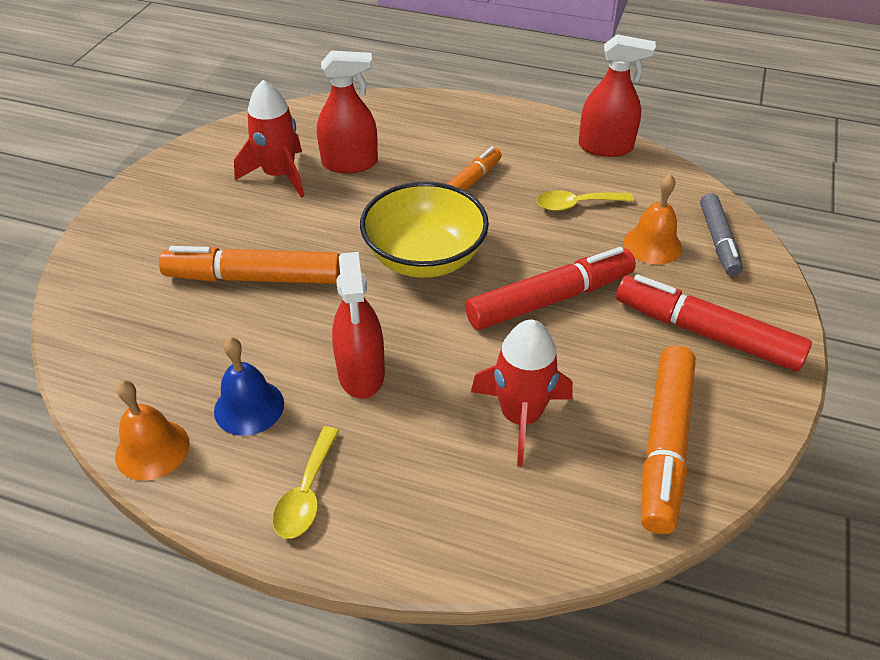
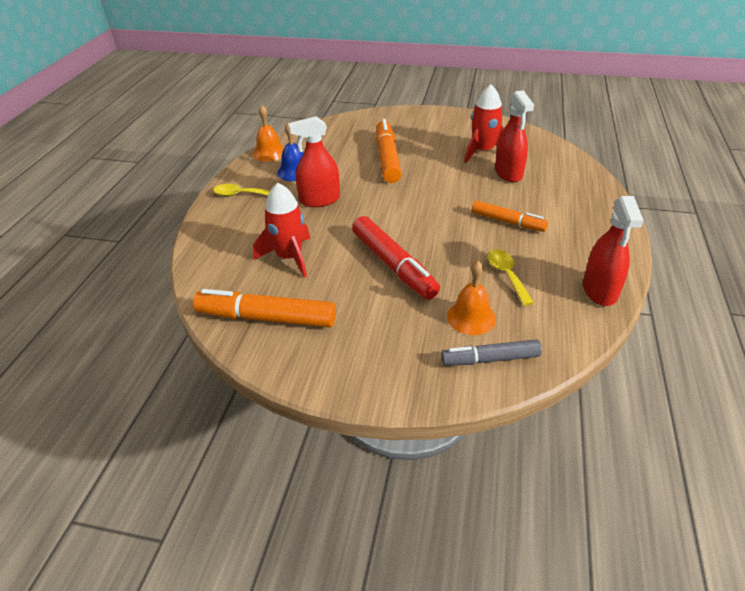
camera: 85 degrees right, 5 degrees down
(424, 258) = (421, 211): yellow bowl -> none
(706, 333) = (372, 344): red marker -> none

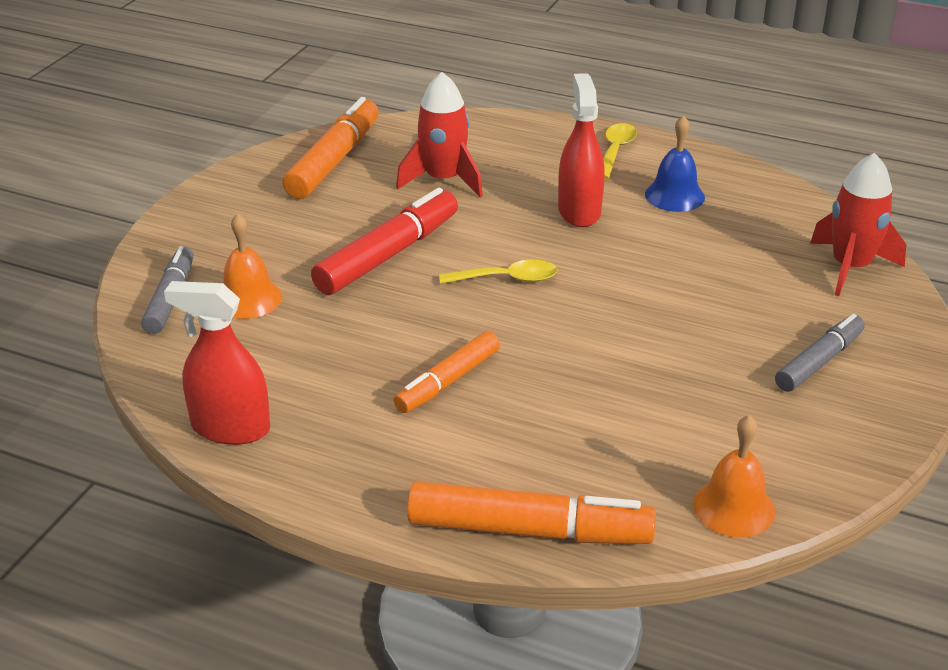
camera: 100 degrees right, 5 degrees down
(269, 153) = (745, 176): orange bell -> orange bell (733, 507)
(387, 158) = (703, 289): orange marker -> orange marker (528, 530)
(393, 265) = (387, 255): red marker -> red marker turned 150 degrees clockwise
(433, 130) = (818, 362): none -> grey marker
(483, 151) = (710, 410): red rocket -> red rocket (850, 267)
(507, 275) = (313, 347): yellow spoon -> yellow spoon (507, 279)
(508, 173) = (612, 423): red spray bottle -> none

